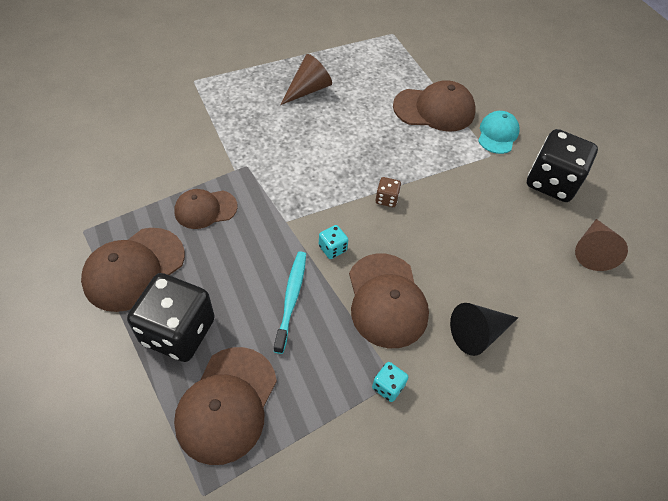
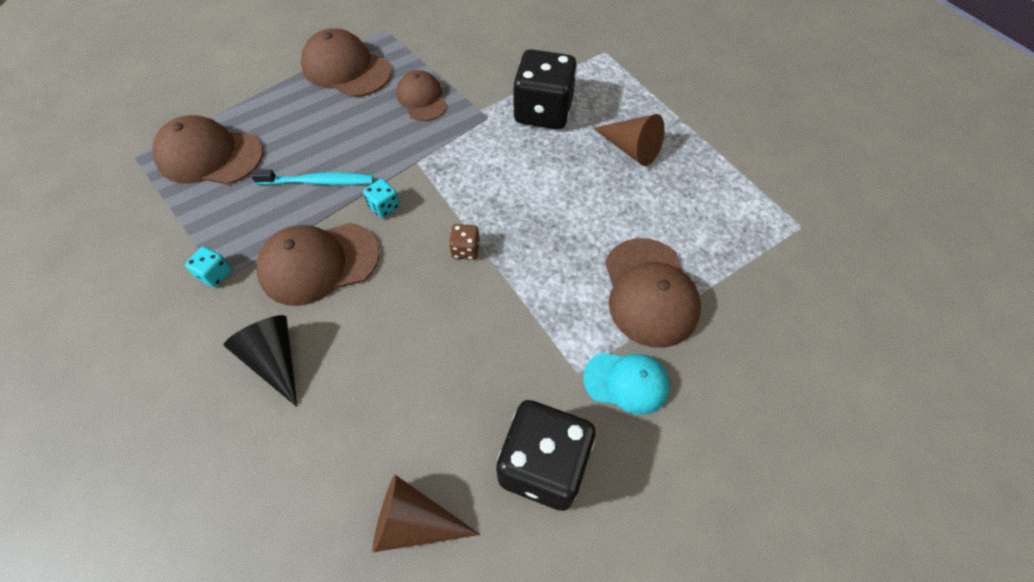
camera: 85 degrees right, 5 degrees up
(178, 331) = (282, 110): black dice -> black dice (543, 111)

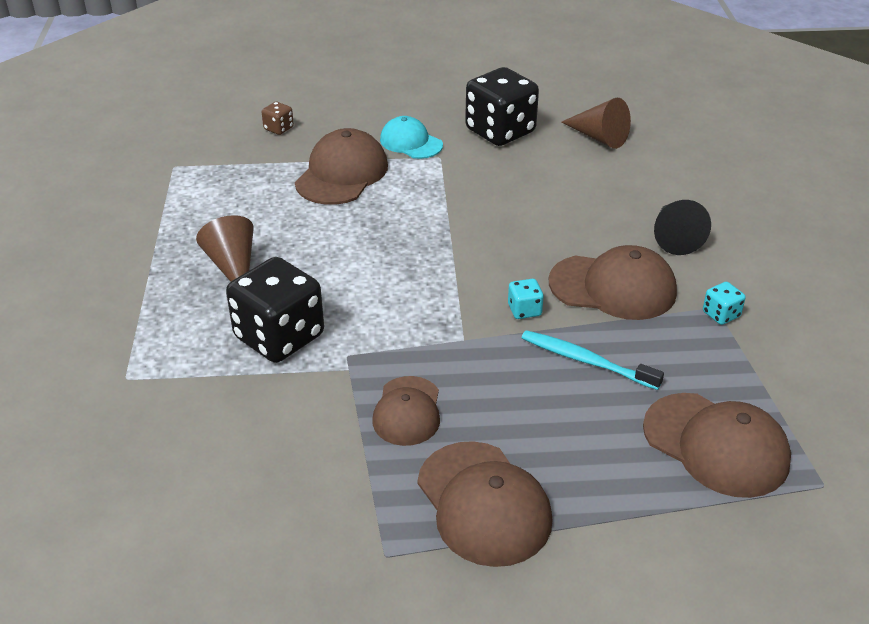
camera: 150 degrees left, 20 degrees down
(465, 249) = (468, 249): brown dice -> brown dice (278, 128)

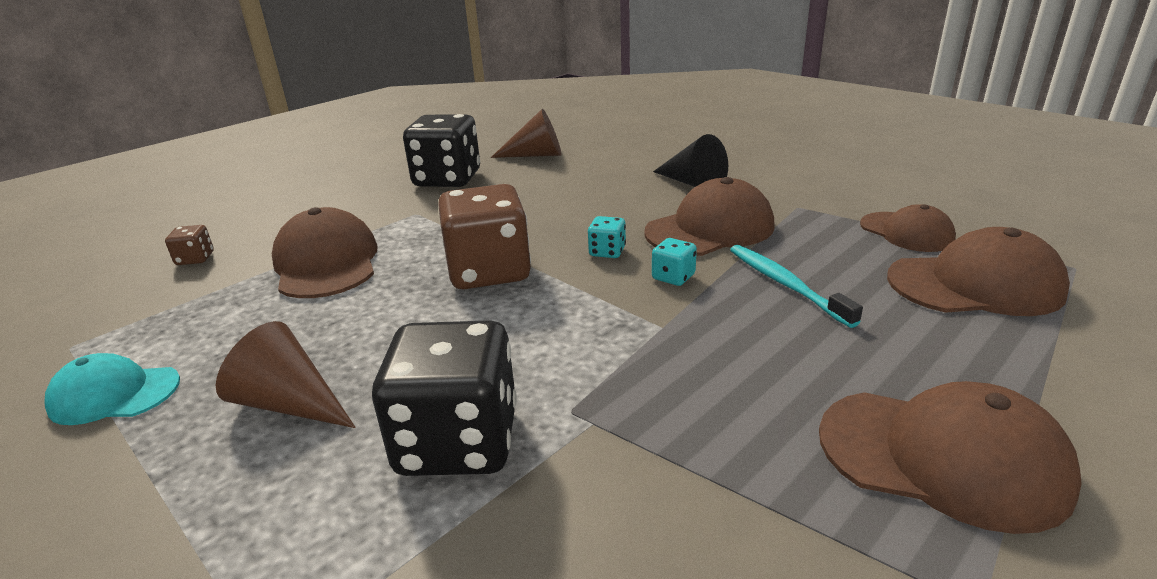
camera: 40 degrees left, 10 degrees down
(407, 411) = (721, 422): brown cap -> brown cap (906, 232)
(411, 142) = (371, 215): turquoise cap -> turquoise cap (114, 394)
(422, 237) = (489, 271): none -> brown dice
(586, 361) = (785, 284): turquoise toothbrush -> turquoise toothbrush turned 75 degrees clockwise
(721, 314) = (809, 209): turquoise dice -> turquoise dice (607, 252)

